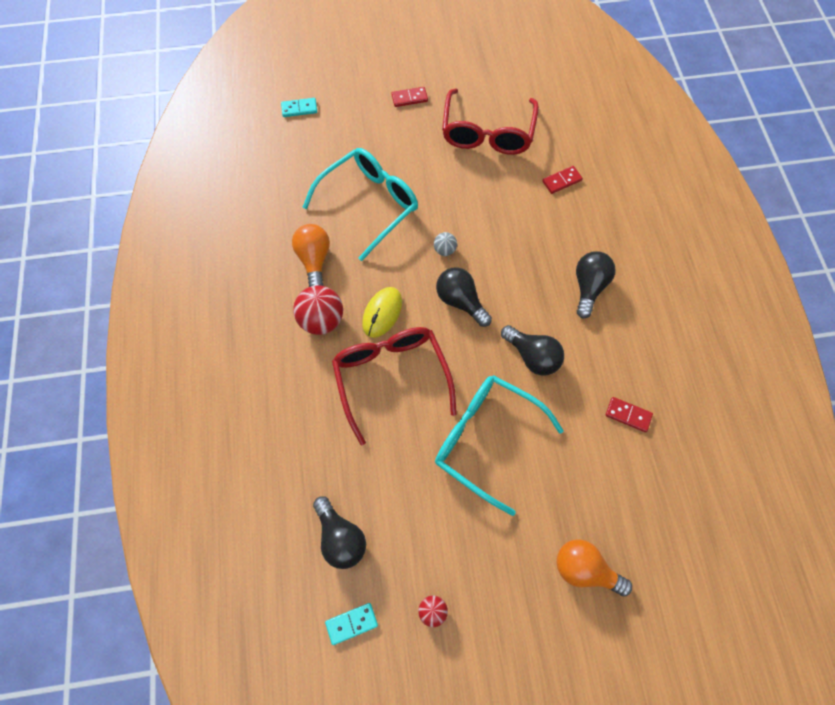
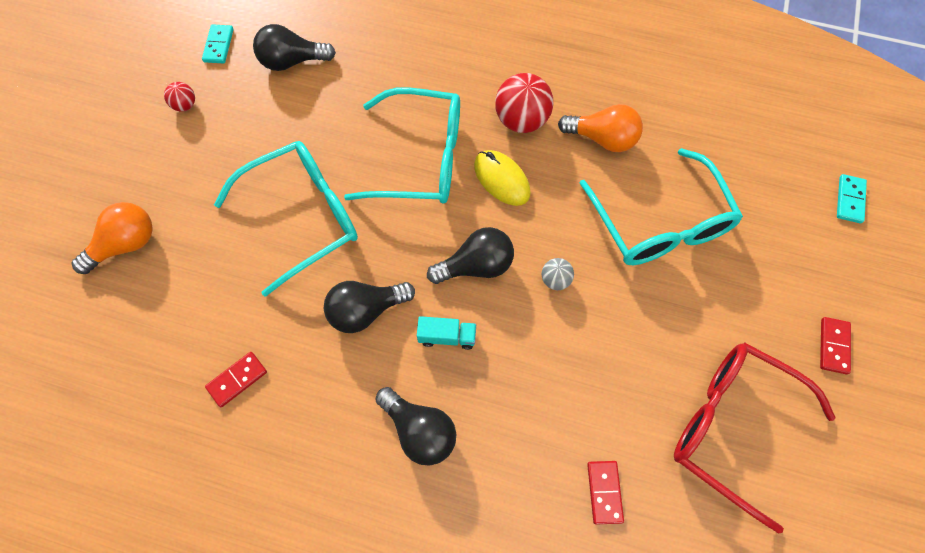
camera: 115 degrees right, 0 degrees up
(391, 377) = (421, 158): red glasses -> turquoise glasses
(521, 298) = (447, 337): none -> turquoise truck

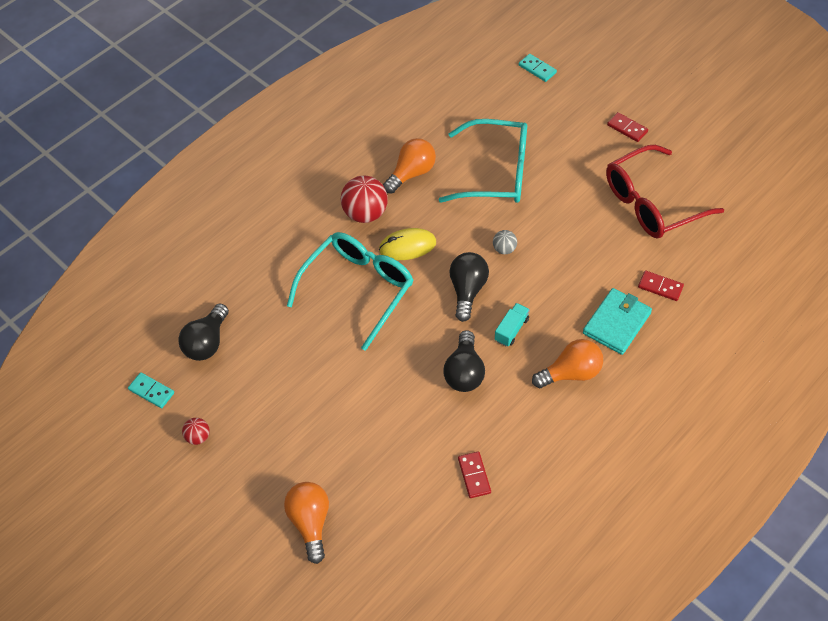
camera: 60 degrees left, 10 degrees down
(303, 217) = (362, 385): turquoise glasses -> none
(419, 431) = (571, 373): black light bulb -> orange light bulb
(519, 457) = (616, 323): none -> turquoise wallet

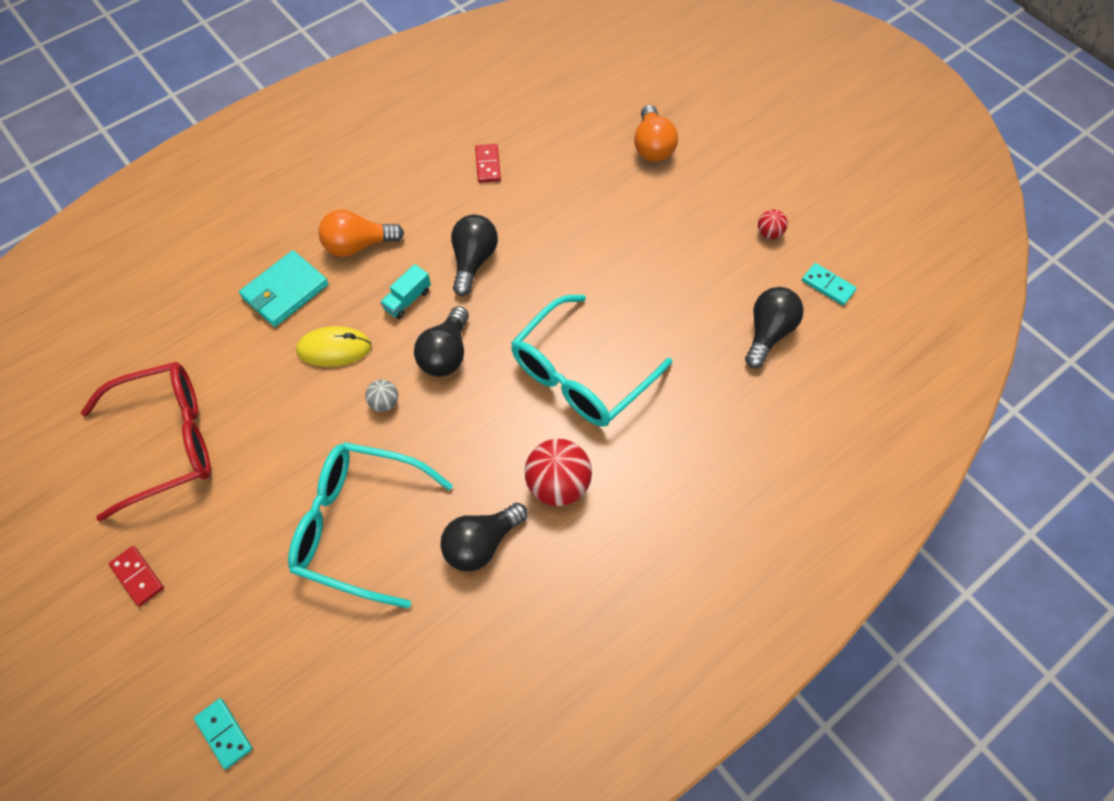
camera: 175 degrees left, 5 degrees up
(407, 246) = (508, 425): yellow mouse -> yellow mouse (334, 349)
(411, 173) = (481, 544): orange light bulb -> black light bulb
(660, 287) = (215, 326): red domino -> none

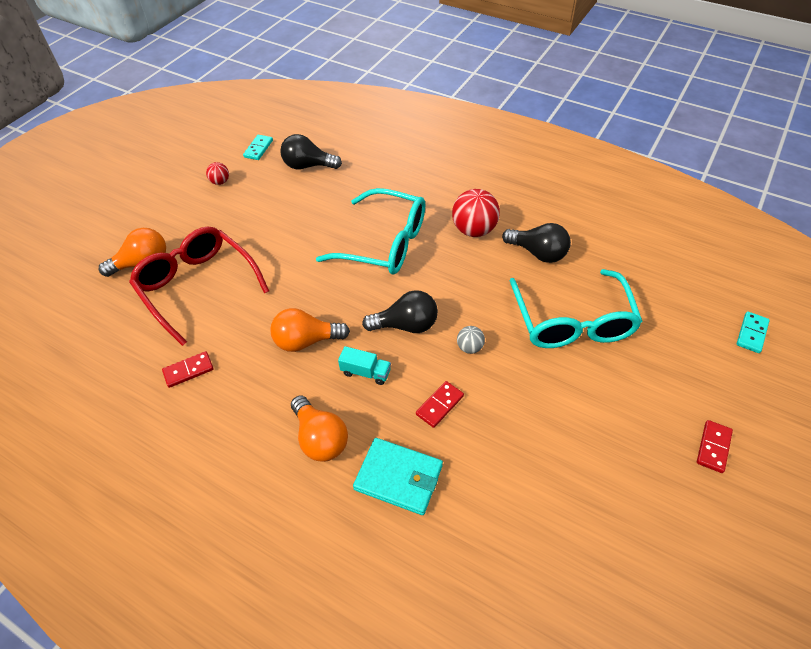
camera: 110 degrees left, 10 degrees down
(167, 442) = (600, 494): red glasses -> red glasses (197, 286)
(334, 349) = (440, 405): yellow mouse -> red domino
(473, 261) = (306, 341): black light bulb -> orange light bulb

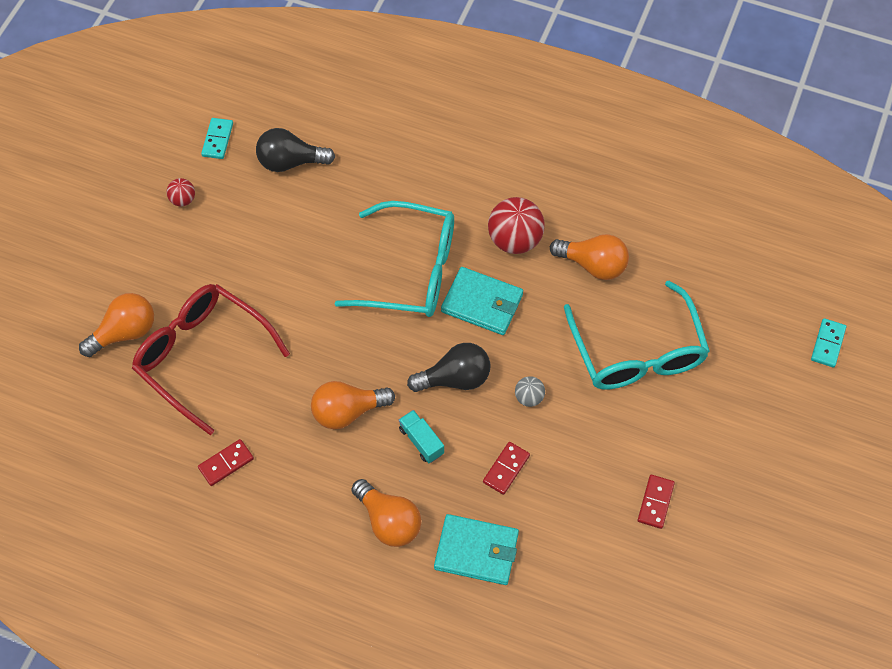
camera: 10 degrees left, 10 degrees up
(366, 372) = (421, 441): turquoise truck -> turquoise truck turned 135 degrees counterclockwise
(439, 271) = (482, 303): none -> turquoise wallet
(538, 253) = (593, 265): black light bulb -> orange light bulb
(713, 447) = (782, 479): red domino -> red domino (655, 502)

